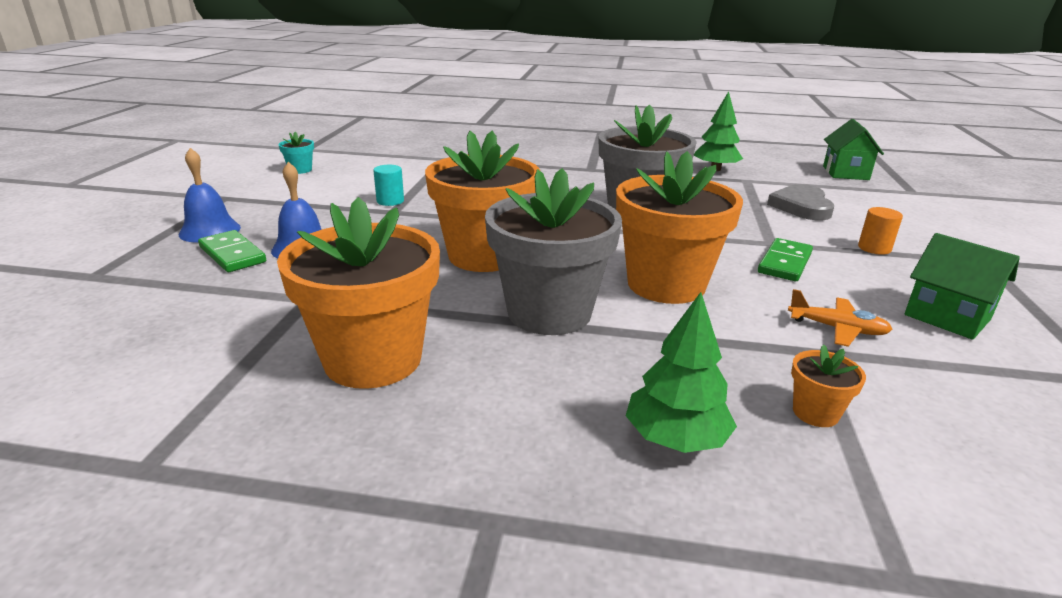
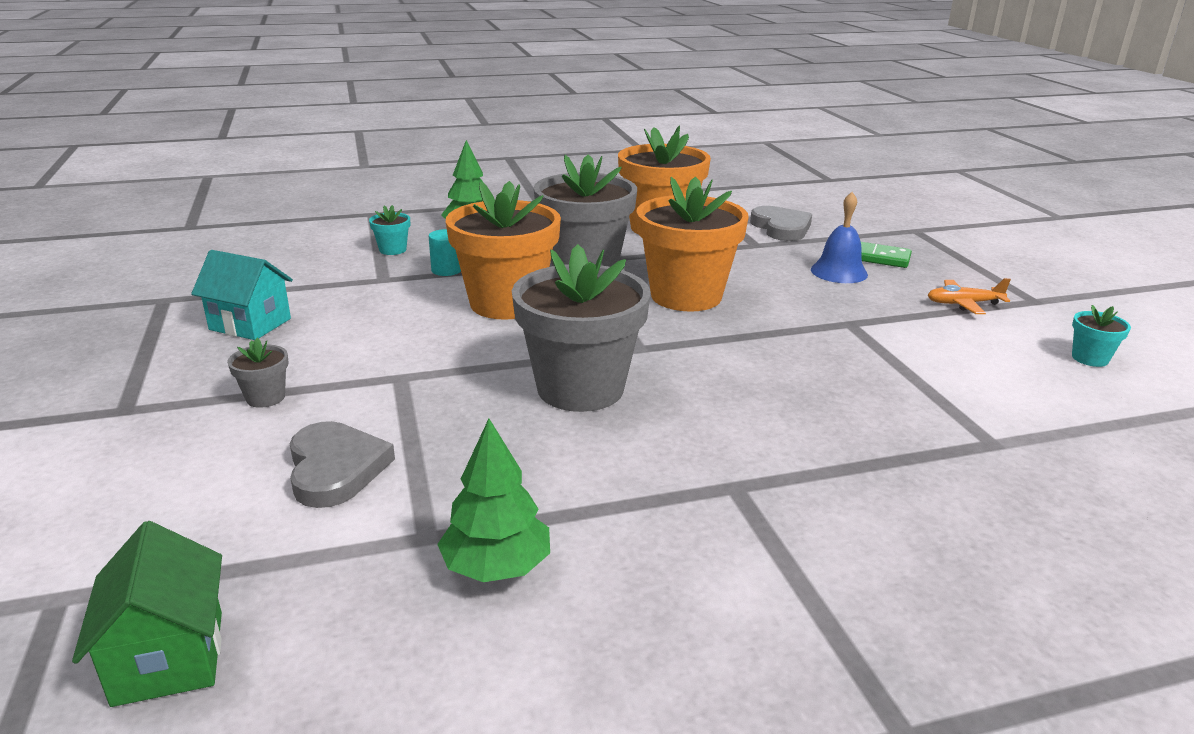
camera: 155 degrees right, 0 degrees up
(210, 231) = (942, 269): blue bell -> none
(221, 317) = (781, 228): none -> grey heart
(390, 201) = (880, 335): turquoise cylinder -> turquoise cylinder (446, 270)
(784, 263) = (389, 350): green domino -> none
(815, 413) = (393, 250): orange flower pot -> turquoise flower pot
(837, 329) = (358, 296): orange plane -> orange plane (963, 304)
(874, 248) = (265, 397): orange cylinder -> grey flower pot
(947, 317) = (250, 324): green house -> turquoise house

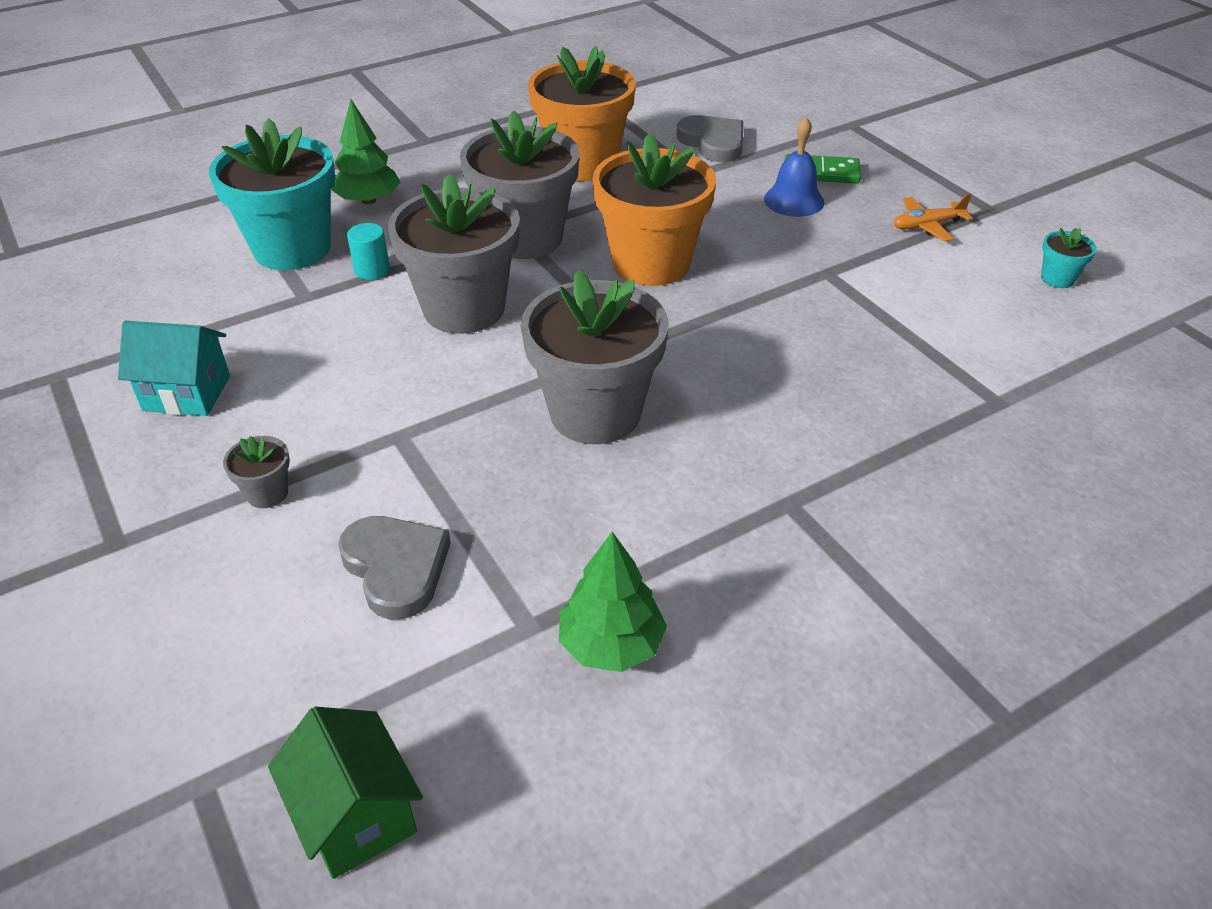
camera: 15 degrees left, 15 degrees up
(393, 250) = (292, 249): turquoise flower pot -> turquoise flower pot, size x2.41
(506, 303) = (464, 309): orange flower pot -> grey flower pot

